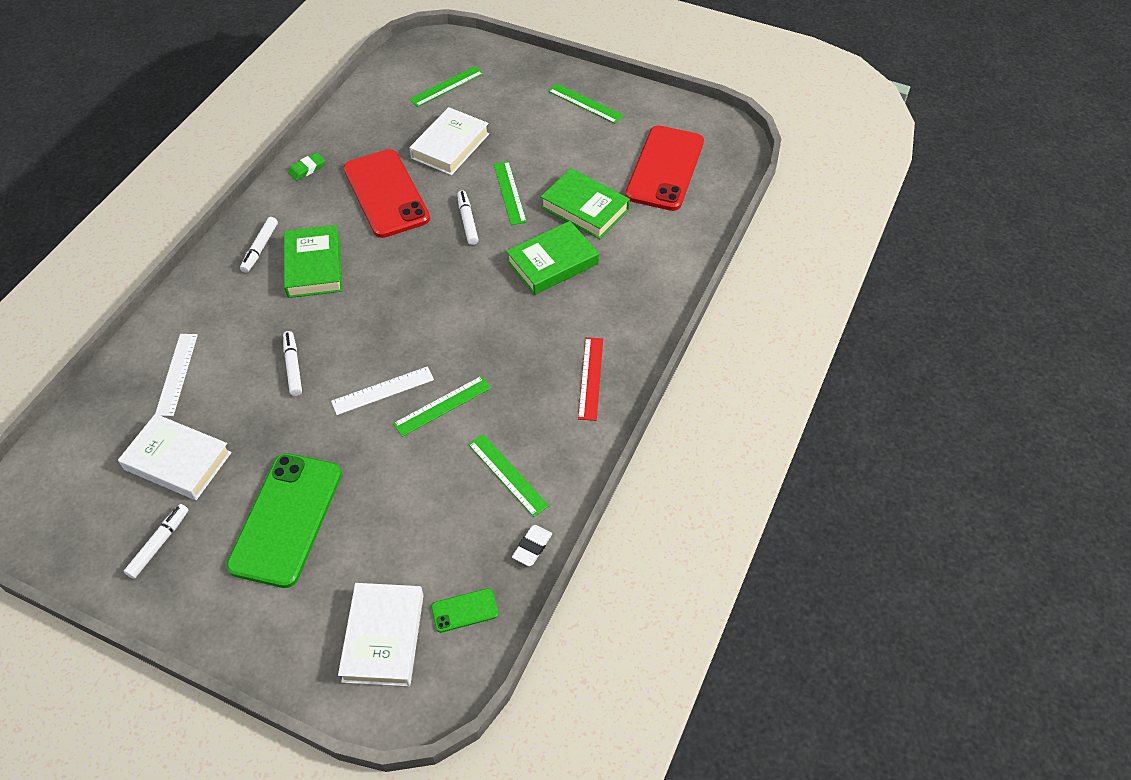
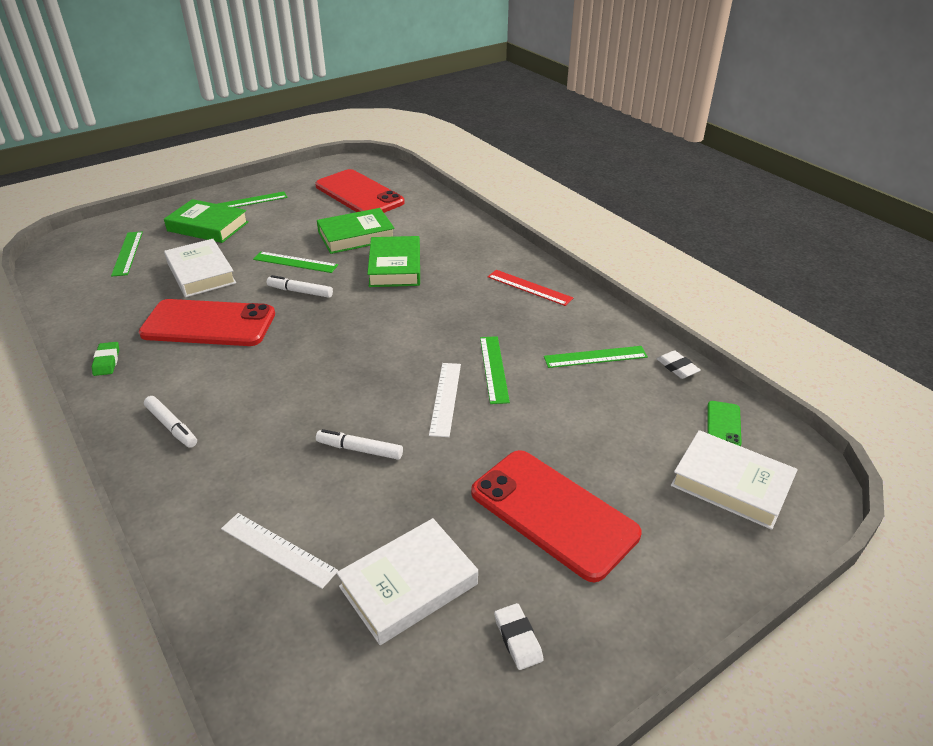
camera: 60 degrees left, 15 degrees down
(159, 544) = (518, 639): white marker -> white eraser
(286, 519) = (553, 513): green phone -> red phone
(314, 266) = (243, 395): green book -> green book (208, 226)

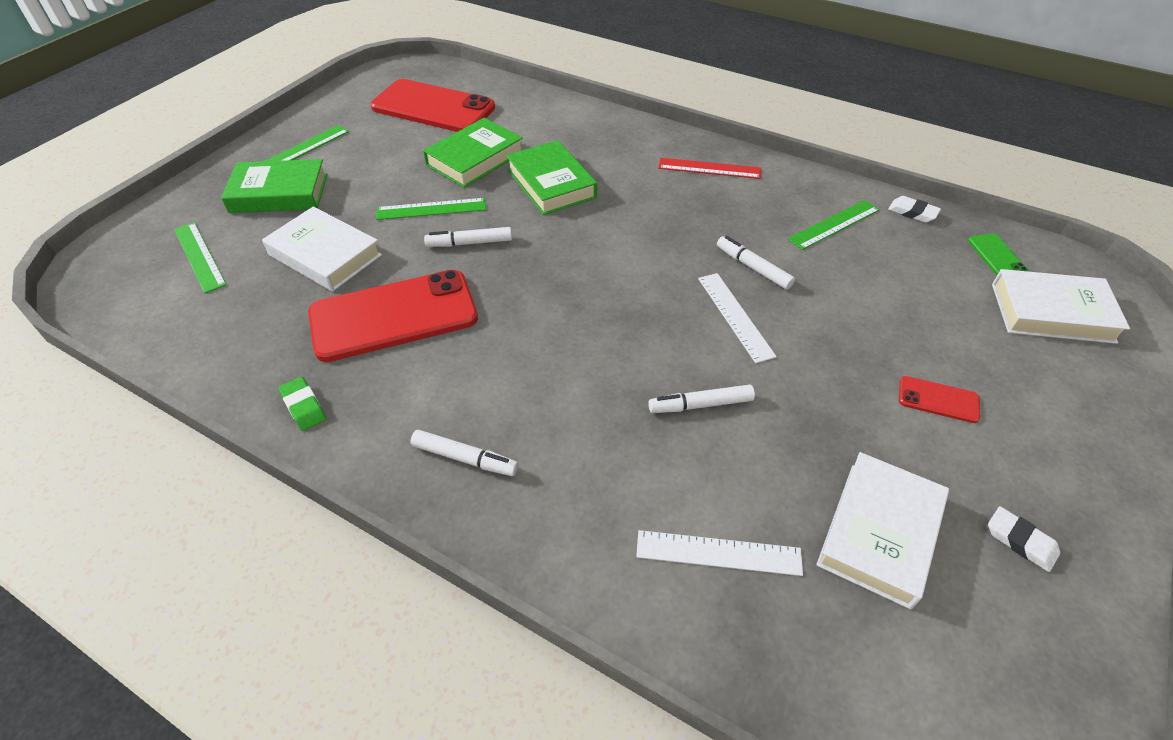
camera: 25 degrees left, 10 degrees up
(494, 369) = (753, 267): green ruler -> white marker
(553, 513) = (938, 399): red phone -> red phone, size x0.43

